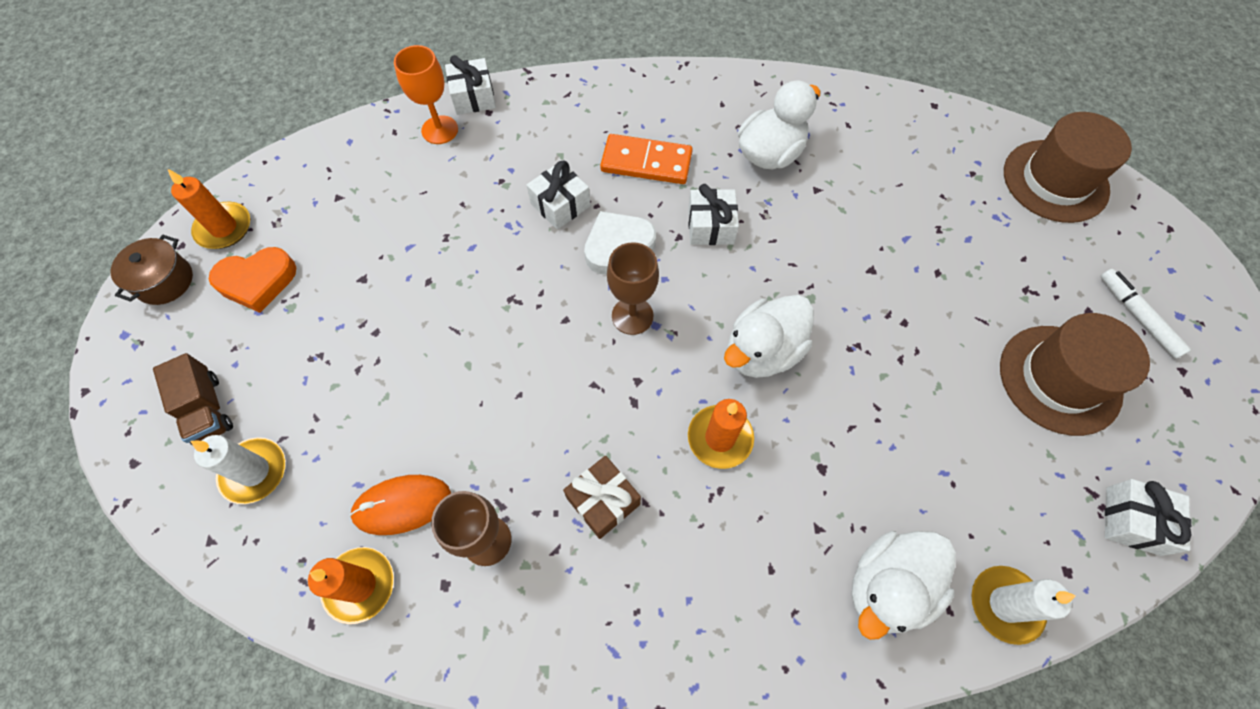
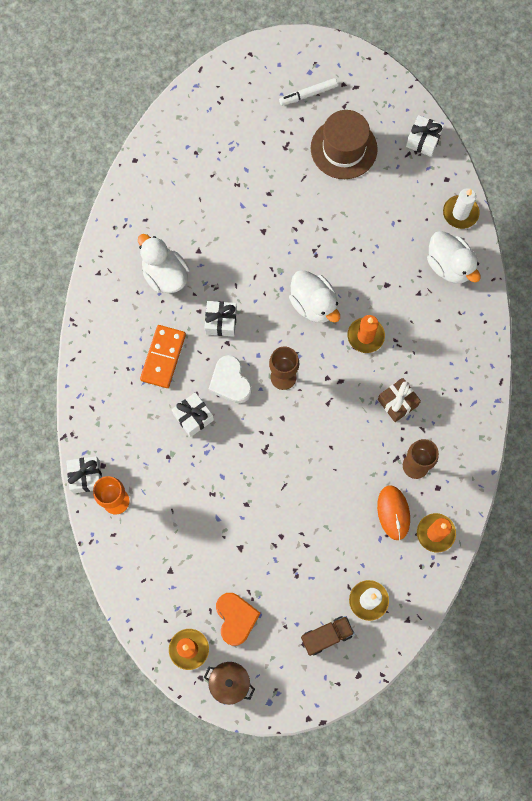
camera: 85 degrees left, 10 degrees up
(1055, 181) = (207, 106): brown hat -> none

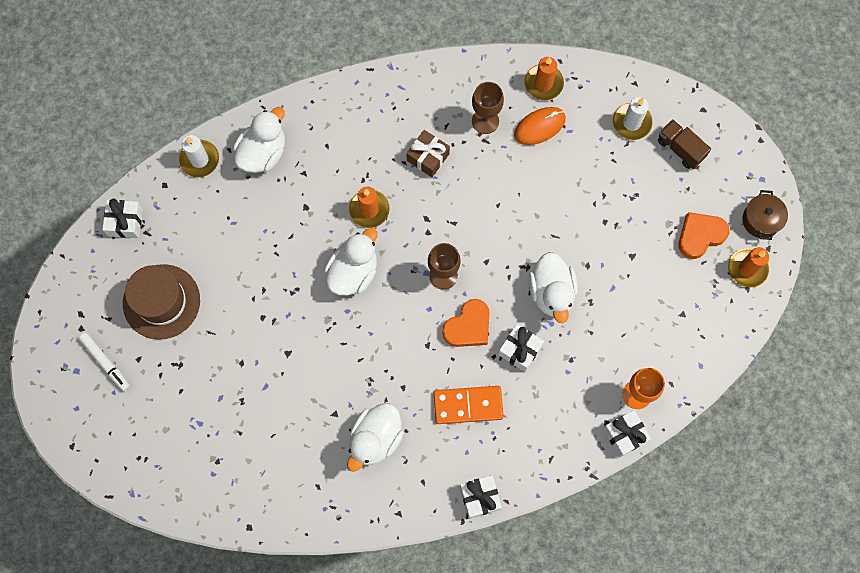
camera: 110 degrees left, 0 degrees up
(221, 322) = (407, 360): white gift -> white gift (480, 497)
(230, 382) = (468, 326): white heart -> orange heart
(233, 463) = (551, 292): none -> white duck

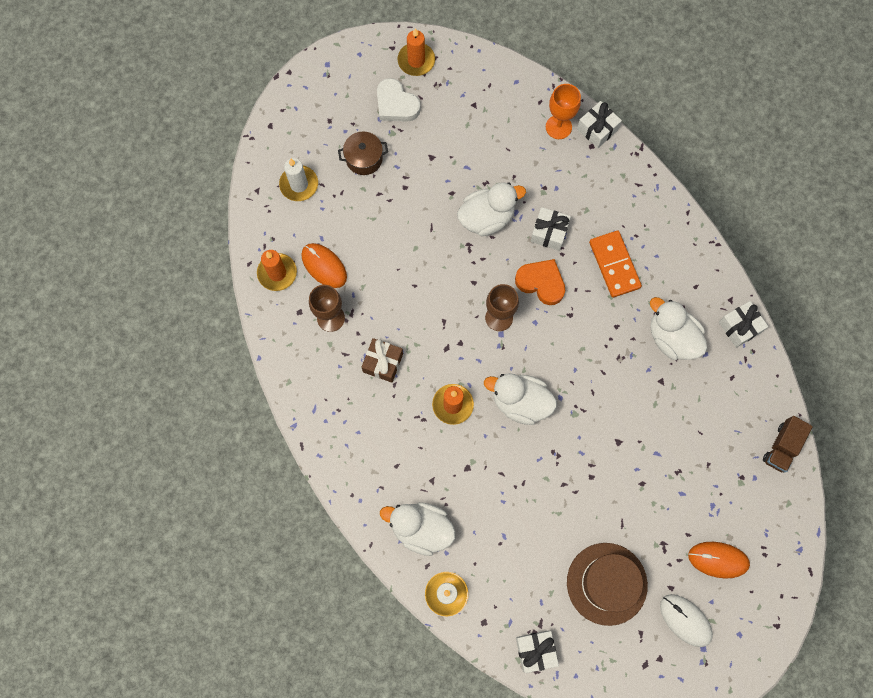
camera: 105 degrees left, 0 degrees up
(105, 362) = (685, 620): white marker -> white mouse
(148, 411) = (718, 560): none -> orange mouse
(375, 439) = (672, 338): white duck -> white duck turned 150 degrees counterclockwise
(480, 497) = (692, 235): white gift -> white gift (739, 327)
(680, 149) = (315, 137): brown truck -> brown truck (782, 447)
(700, 236) = (396, 104): orange heart -> white heart
(761, 220) = (367, 58): brown pot -> brown pot (364, 159)

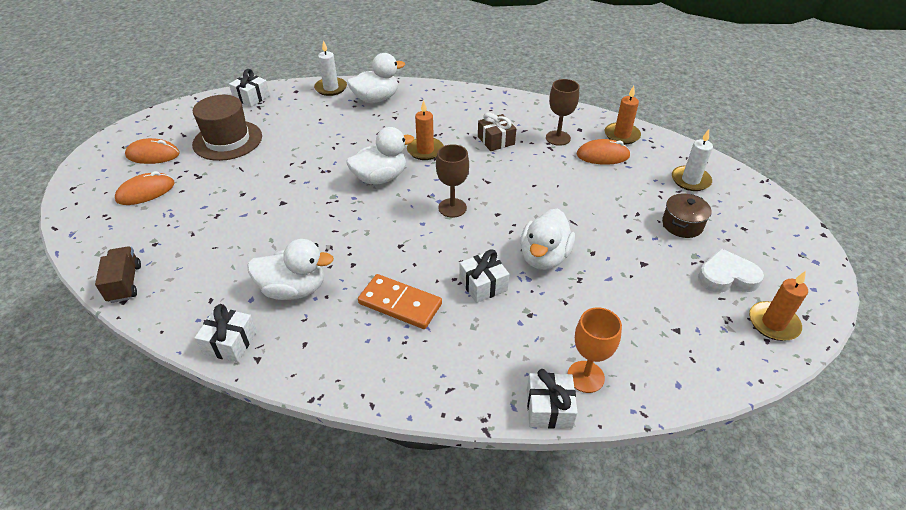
camera: 135 degrees right, 30 degrees down
(541, 283) = (447, 248): orange heart -> none
(685, 620) = (153, 155): white mouse -> orange mouse

